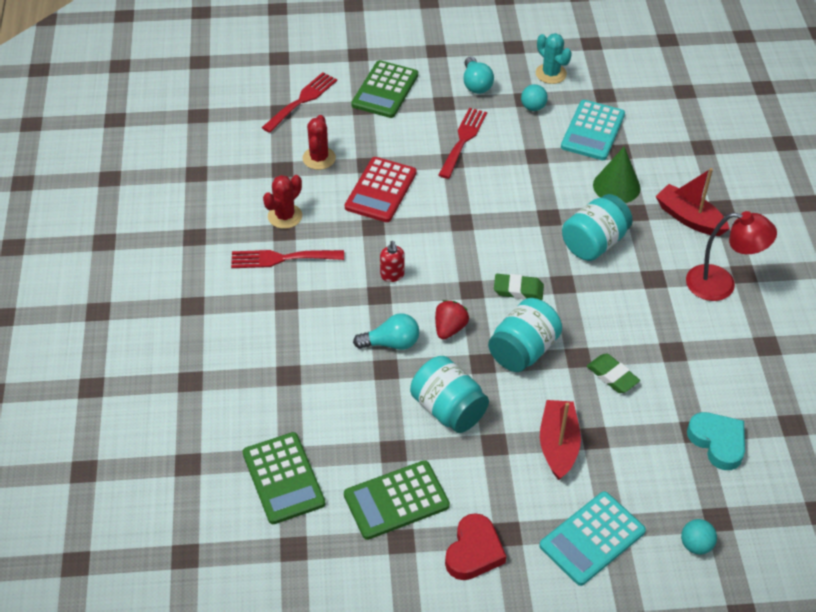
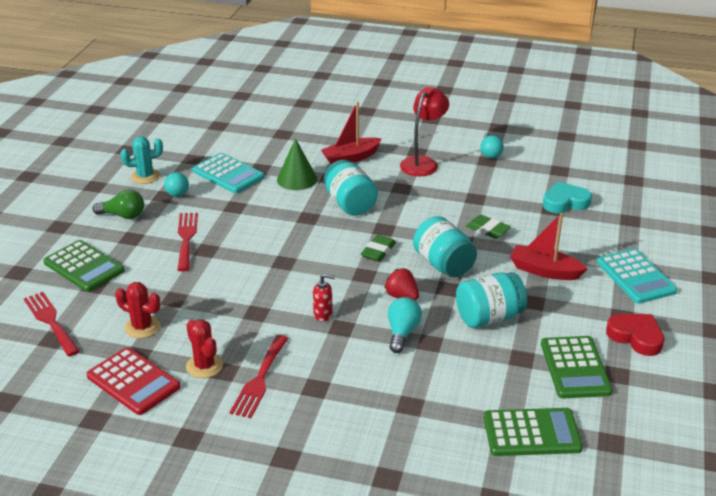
camera: 70 degrees left, 15 degrees down
(381, 190) = (214, 298): red calculator -> red calculator (133, 381)
(463, 140) = (186, 238): red fork -> red fork turned 45 degrees clockwise
(476, 84) = (123, 215): turquoise light bulb -> green light bulb
(612, 376) = (487, 230): green eraser -> green eraser turned 60 degrees clockwise
(696, 545) = (650, 234): turquoise ball -> turquoise ball (491, 156)

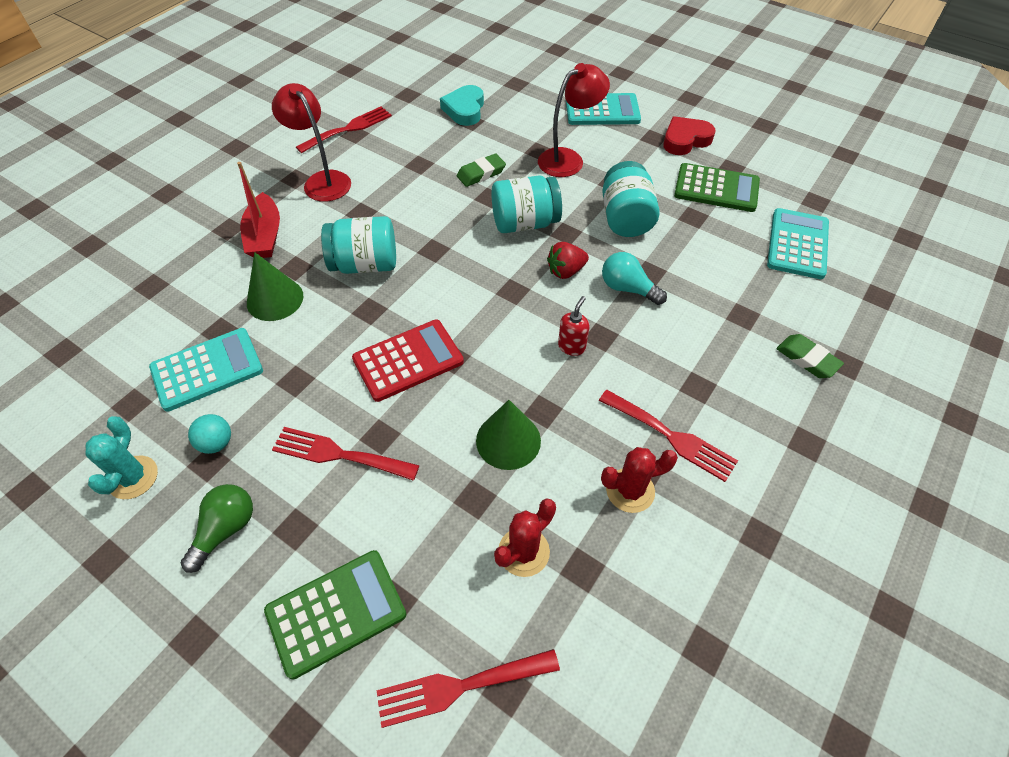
camera: 70 degrees left, 20 degrees up
(133, 381) = (638, 584): red calculator -> red calculator (408, 360)
(224, 302) = (508, 440): none -> green cone
(378, 251) = (474, 266): green eraser -> green eraser (807, 359)
(491, 156) = (349, 129): turquoise ball -> red fork
(531, 433) = (797, 244): green calculator -> turquoise calculator
(544, 271) = (568, 159): red boat -> red lamp

